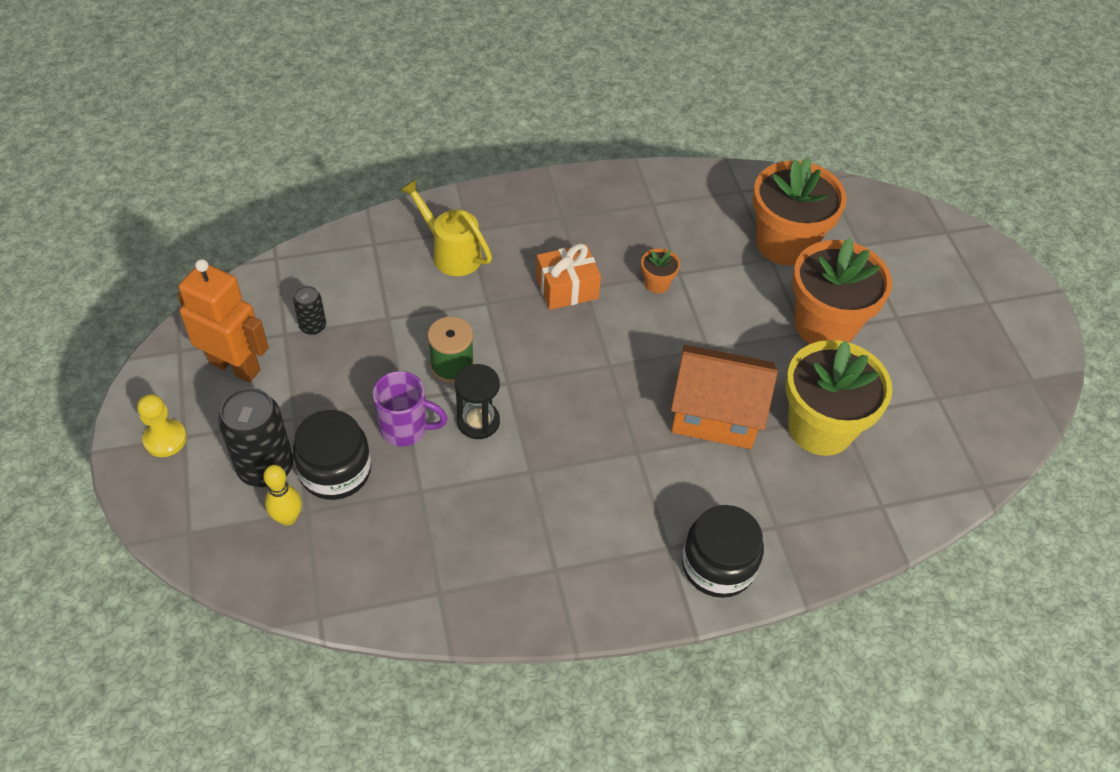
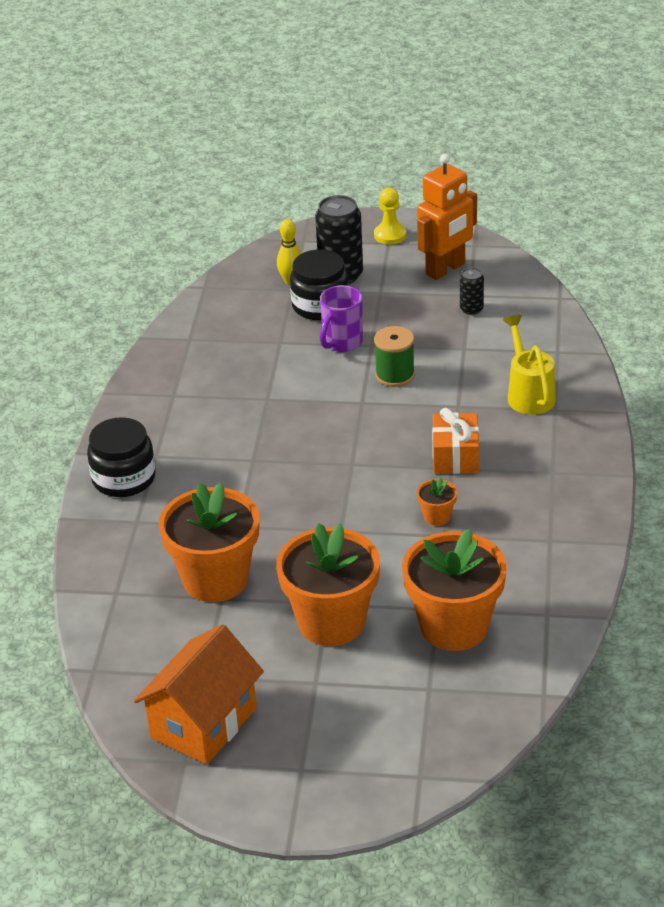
camera: 115 degrees right, 15 degrees down
(451, 253) = (528, 394): yellow watering can -> yellow watering can turned 75 degrees counterclockwise
(478, 421) = (329, 380): black hourglass -> none
(715, 415) = (265, 515): orange house -> orange house (203, 723)
(820, 427) = (215, 579): yellow flower pot -> orange flower pot

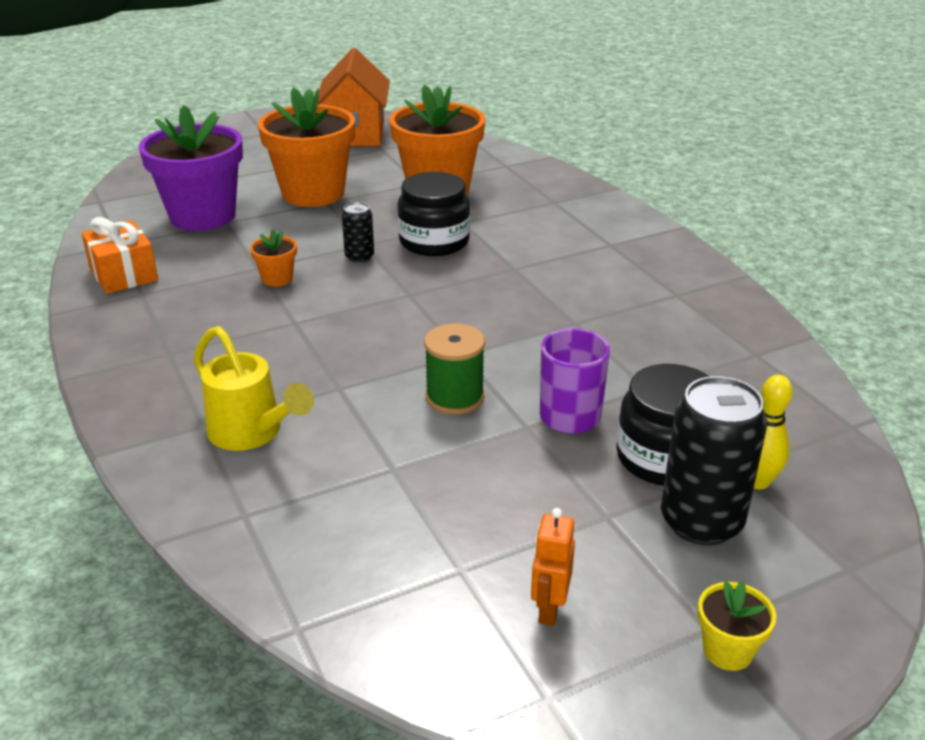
camera: 145 degrees right, 5 degrees down
(124, 478) = (611, 222): black jar -> black jar (434, 242)
(390, 235) = (727, 651): yellow pawn -> yellow flower pot
(446, 269) = (549, 609): orange robot -> orange robot, size x0.49
(454, 626) = (202, 216): orange flower pot -> purple flower pot
(455, 456) = (298, 334): orange gift -> orange gift (123, 274)
(471, 309) = (435, 540): black can -> black can (359, 257)

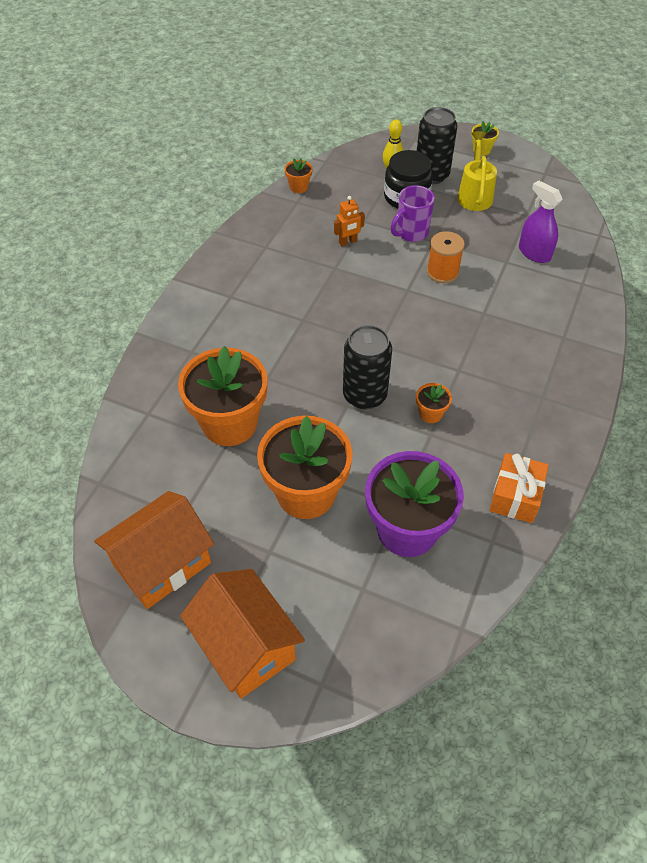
camera: 130 degrees left, 20 degrees up
(247, 138) = (246, 646): none -> orange house
(252, 433) = (546, 317): yellow watering can -> yellow watering can (474, 195)
(359, 257) = (364, 395): black can -> black can, size x1.94
(369, 510) = (534, 253): none -> purple spray bottle
(434, 242) = (308, 374): black jar -> none
(454, 397) = (442, 272): green spool -> orange spool
(549, 609) = (515, 189): orange robot -> orange robot (348, 242)
(795, 370) = (299, 187): none -> orange flower pot

